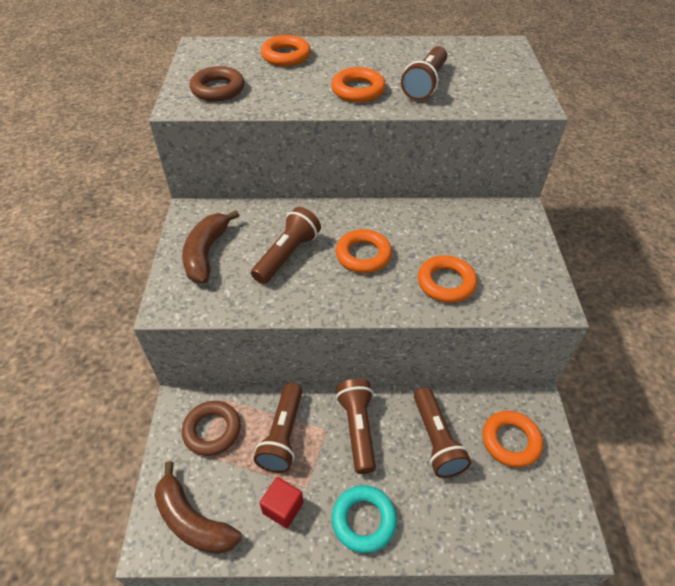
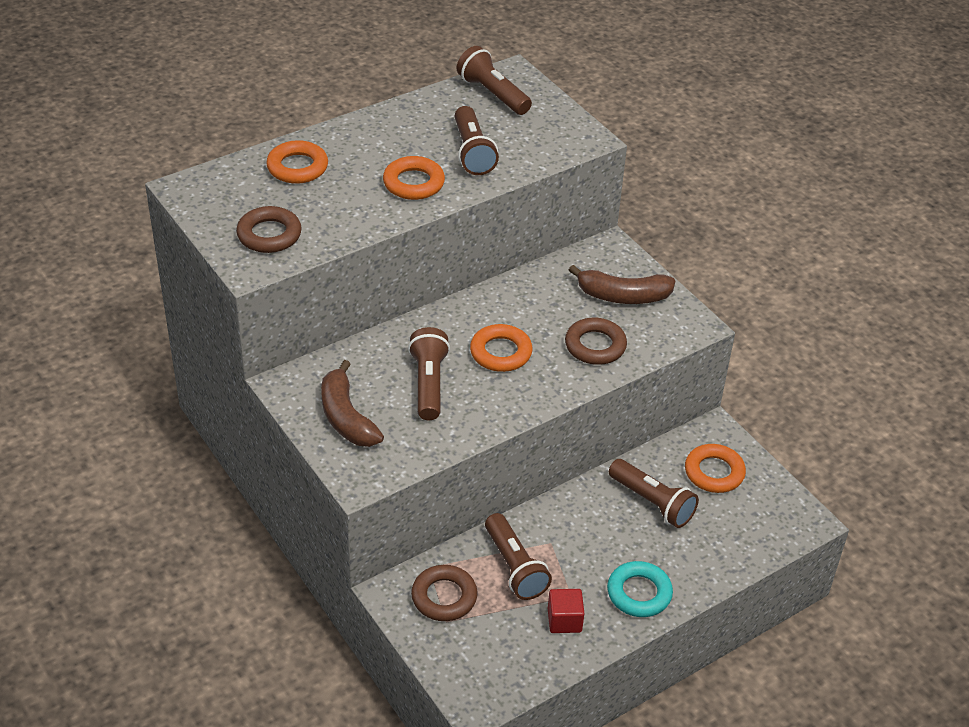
camera: 35 degrees left, 5 degrees down
(193, 520) = (495, 671): brown banana -> brown banana (623, 296)
(358, 428) = (577, 528): brown flashlight -> brown flashlight (492, 94)
(446, 283) = (595, 346): orange ring -> brown ring

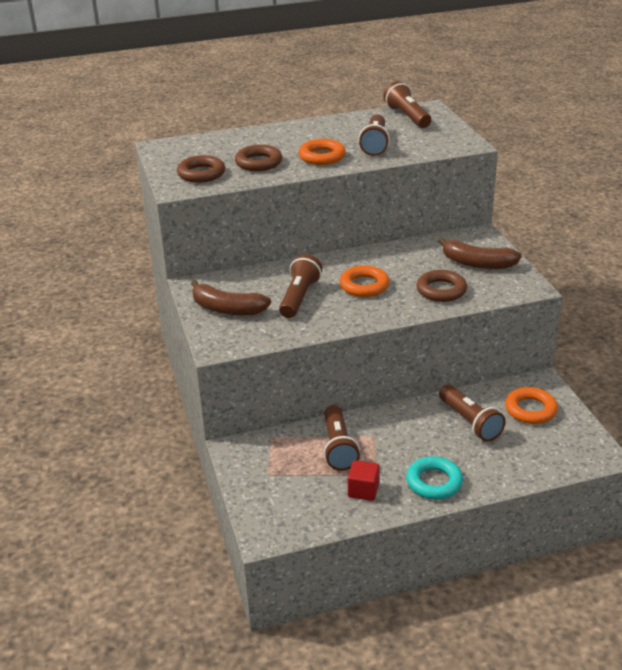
camera: 20 degrees right, 10 degrees down
(297, 167) = (243, 142): orange ring -> none
(346, 417) = (227, 309): brown banana -> brown banana turned 60 degrees counterclockwise
(444, 597) = (273, 458): brown ring -> brown ring (258, 163)

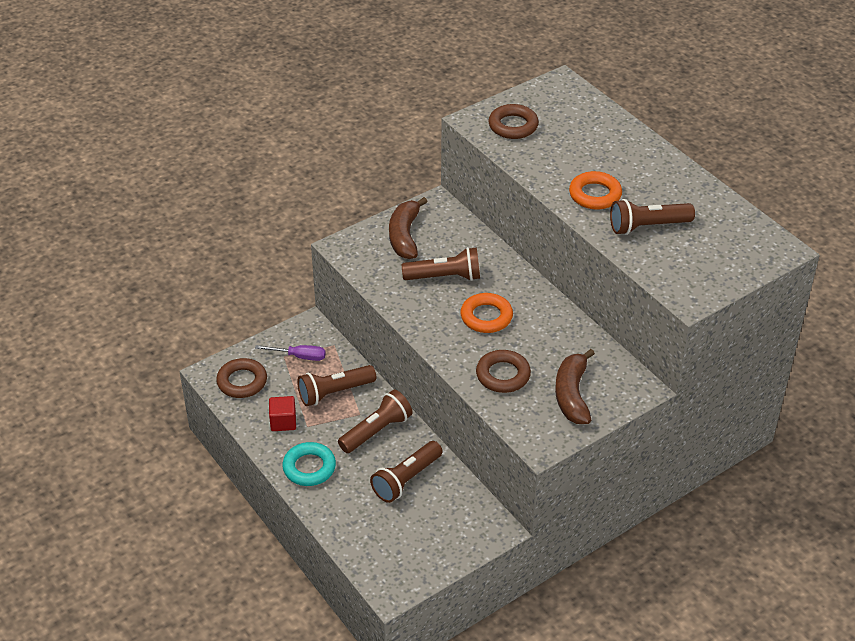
camera: 70 degrees right, 10 degrees up
(258, 163) = (557, 155): brown ring -> brown ring (242, 382)
(274, 463) = (299, 356): none -> purple screwdriver
(407, 117) = (742, 237): brown flashlight -> brown flashlight (377, 431)
(530, 410) = (445, 525): orange ring -> none

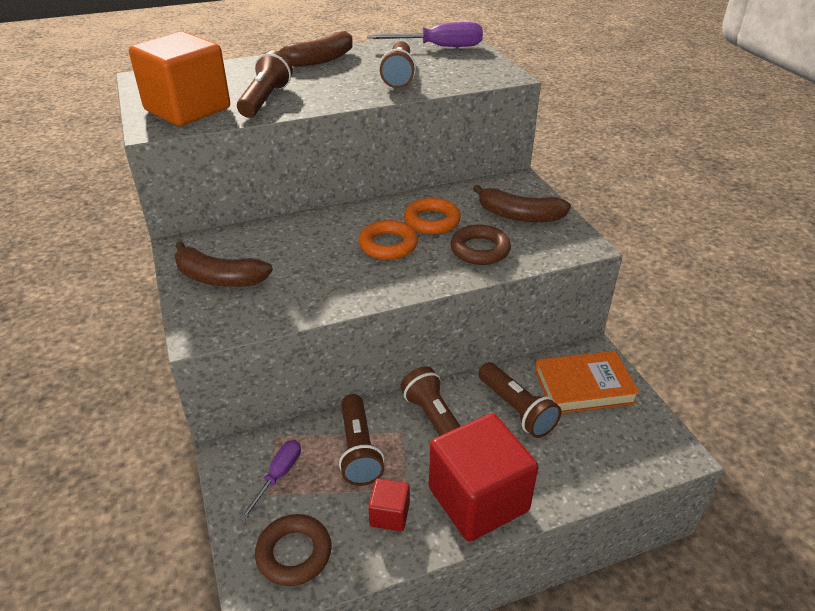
camera: 75 degrees left, 5 degrees down
(309, 467) = (478, 499): turquoise ring -> red cube
(445, 277) = (309, 261): brown flashlight -> brown flashlight (265, 100)
(449, 523) = (584, 386): none -> orange book
(513, 126) = (187, 109): brown ring -> orange cube
(595, 195) = (336, 89): orange ring -> orange ring (432, 221)
(658, 168) = (319, 60): none -> brown banana
(742, 240) = (439, 47): none -> purple screwdriver

